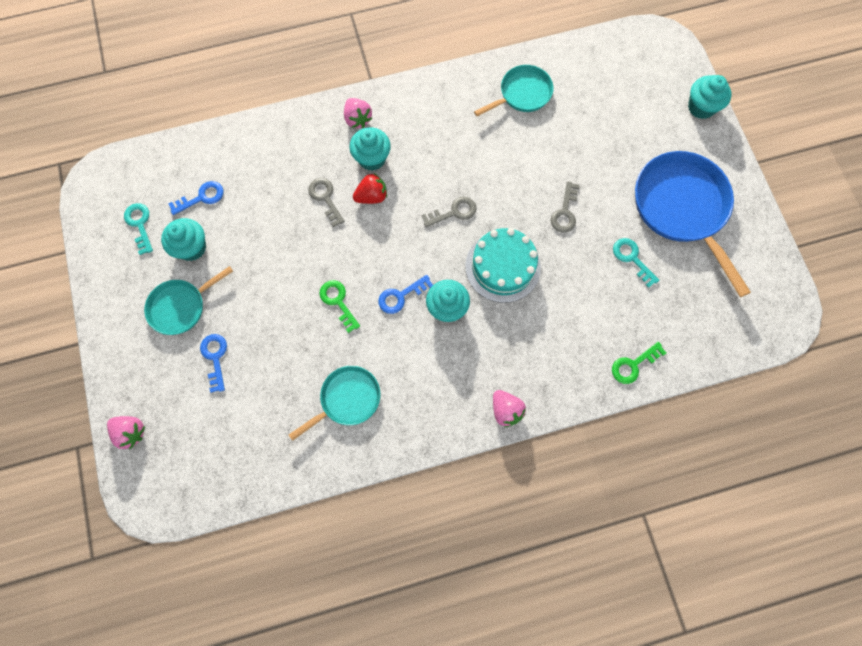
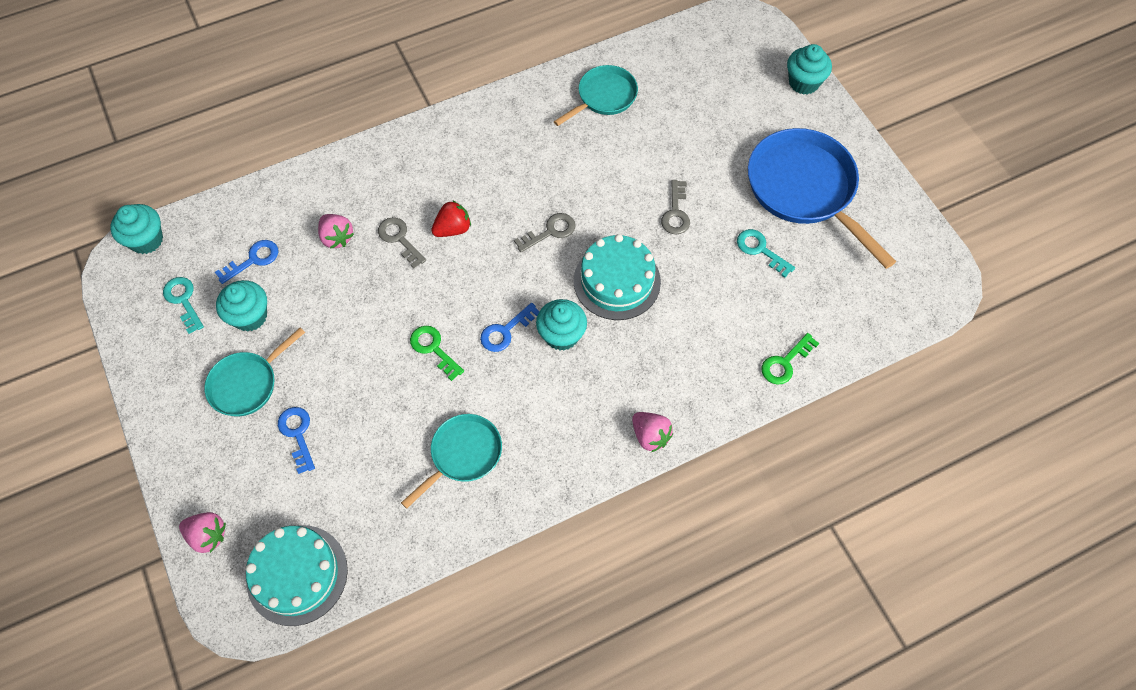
camera: 10 degrees left, 10 degrees down
(197, 478) = (297, 574): none -> turquoise cake
(357, 119) = (422, 149): pink strawberry -> pink strawberry (337, 237)
(372, 158) = (446, 188): turquoise cupcake -> turquoise cupcake (146, 240)

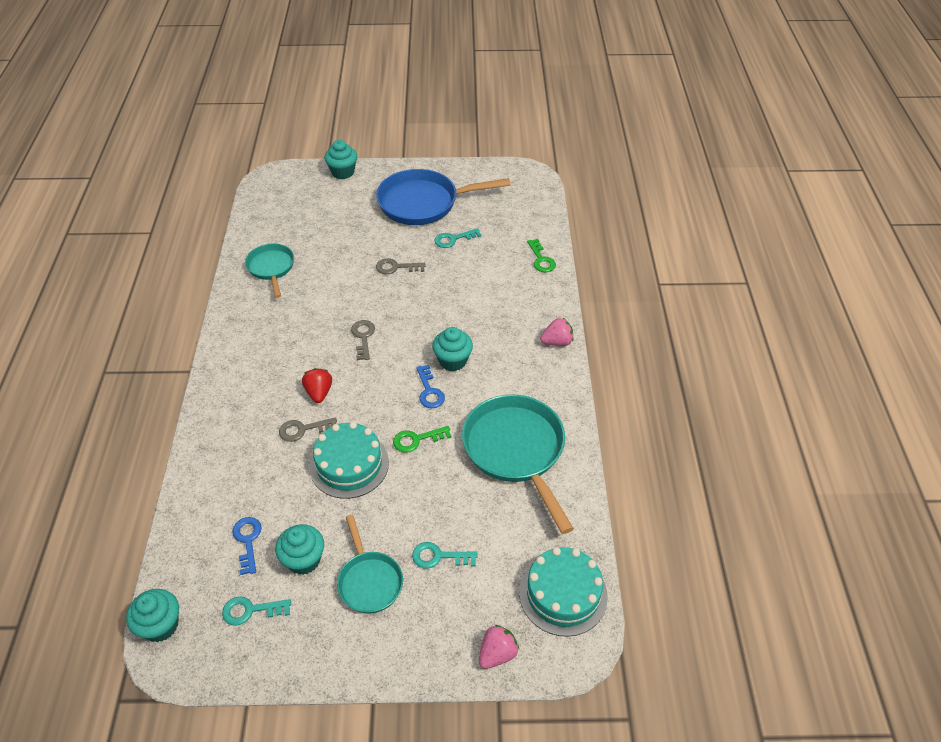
camera: 65 degrees left, 15 degrees down
(297, 434) = (439, 556): blue key -> turquoise key
(337, 237) = (270, 472): pink strawberry -> none
(463, 455) = (516, 451): turquoise pan -> turquoise pan, size x1.76
(617, 281) = (429, 316): turquoise cake -> turquoise cake (349, 464)
(675, 212) = (396, 267): grey key -> grey key turned 150 degrees clockwise

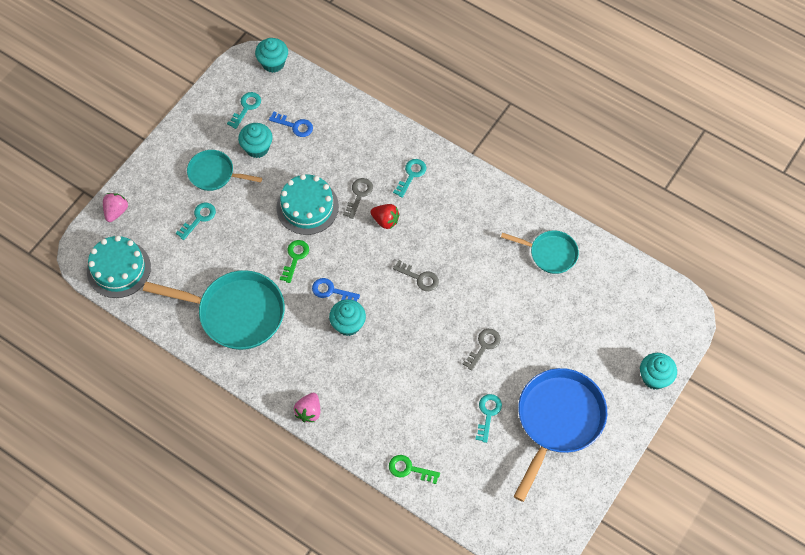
camera: 125 degrees right, 15 degrees up
(249, 401) = (411, 175): none -> turquoise key
(497, 654) = (116, 211): pink strawberry -> pink strawberry turned 150 degrees counterclockwise

